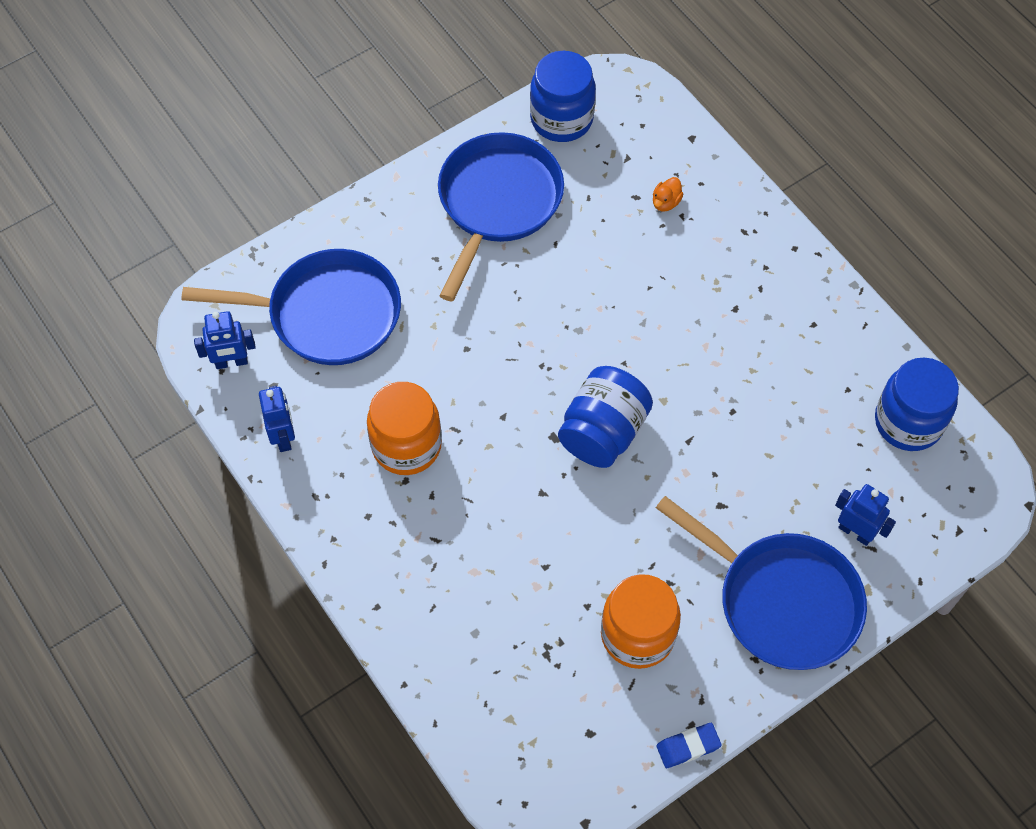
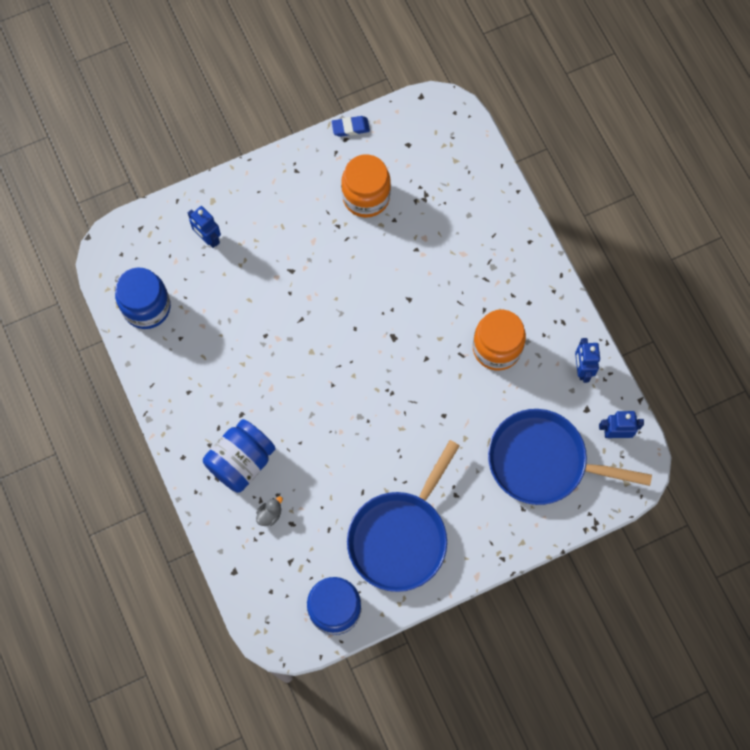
camera: 170 degrees left, 10 degrees up
(603, 432) = (359, 335): blue jar -> blue jar (241, 461)
(666, 202) = (270, 514): orange duck -> grey duck
(781, 601) = (269, 203): blue pan -> none

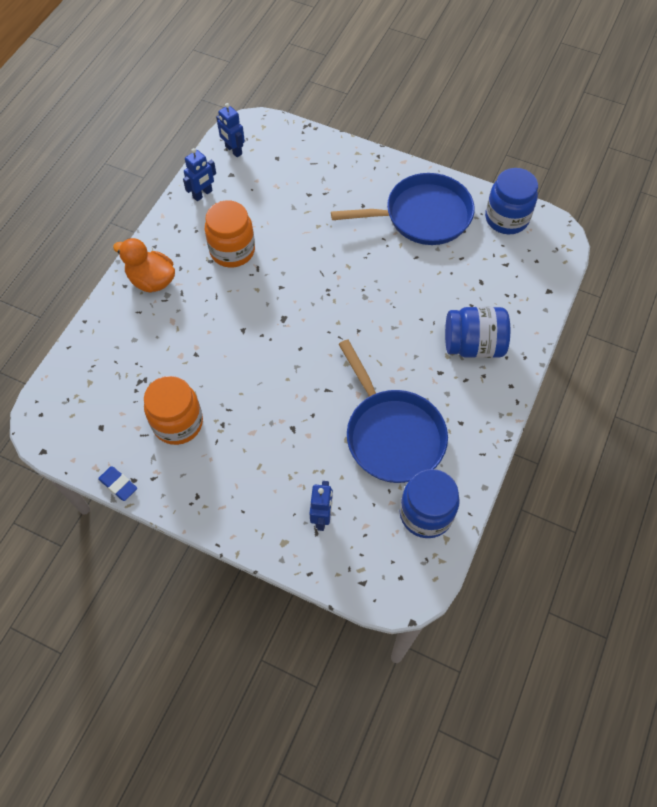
camera: 130 degrees left, 10 degrees down
(270, 514) = (489, 299): grey duck -> none
(518, 265) = (152, 280): none -> orange duck
(543, 461) = (291, 175): blue pan -> blue pan (392, 434)

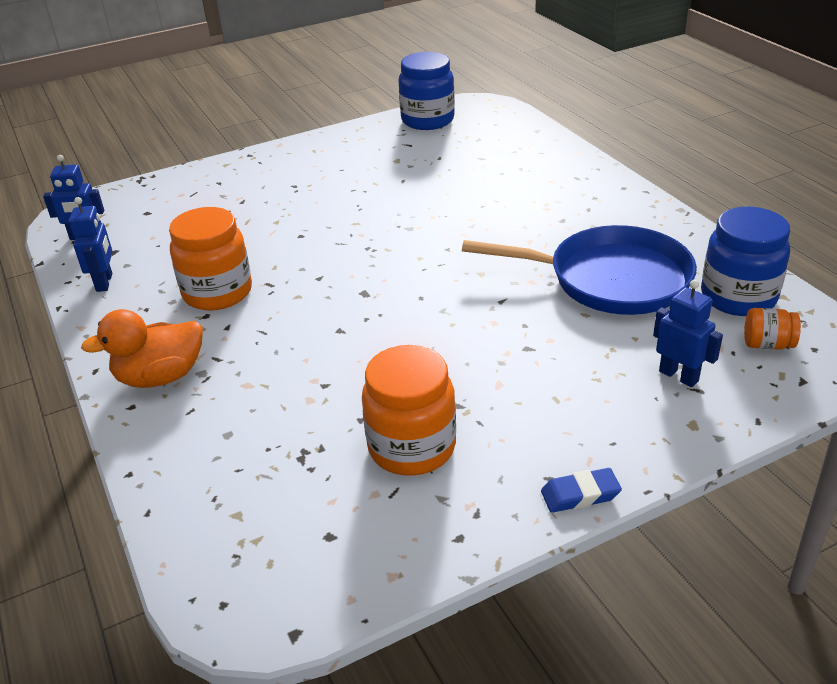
camera: 50 degrees left, 25 degrees down
(118, 484) = (450, 560): blue eraser -> blue eraser (580, 494)
(386, 550) = (767, 344): none -> orange jar
(422, 216) = (359, 159): blue pan -> none
(473, 345) = (551, 189): blue jar -> none

